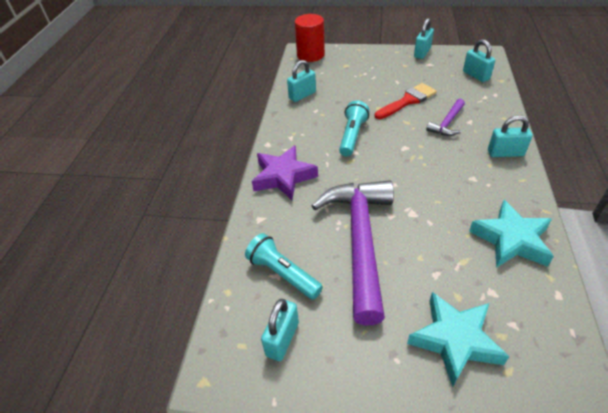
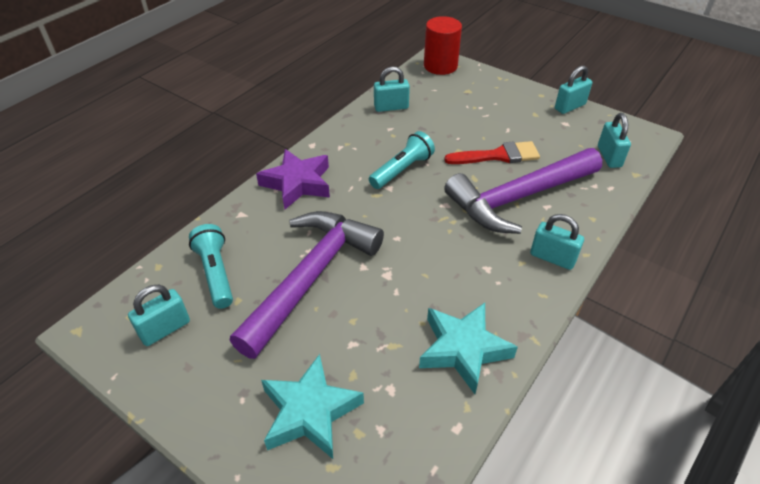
camera: 25 degrees right, 0 degrees up
(447, 123) = (518, 197): purple hammer -> purple hammer, size x2.18

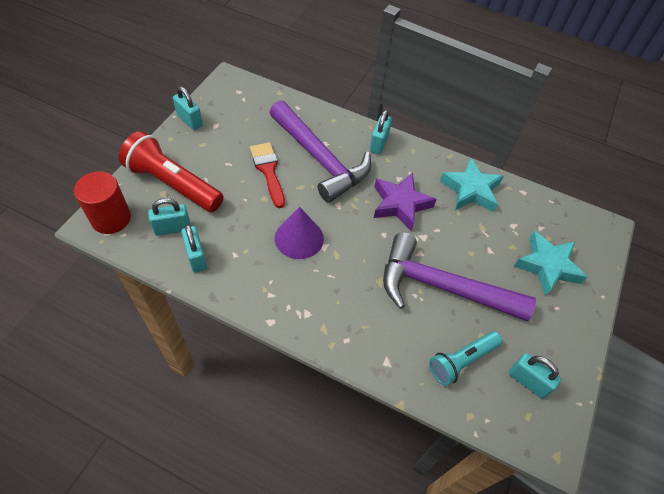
camera: 105 degrees left, 10 degrees up
(297, 183) = (334, 322): purple star -> purple star (400, 204)
(402, 170) = (299, 238): turquoise flashlight -> purple cone
(479, 96) = (173, 184): none -> red flashlight
(609, 156) = (260, 104): turquoise padlock -> turquoise padlock (172, 228)

